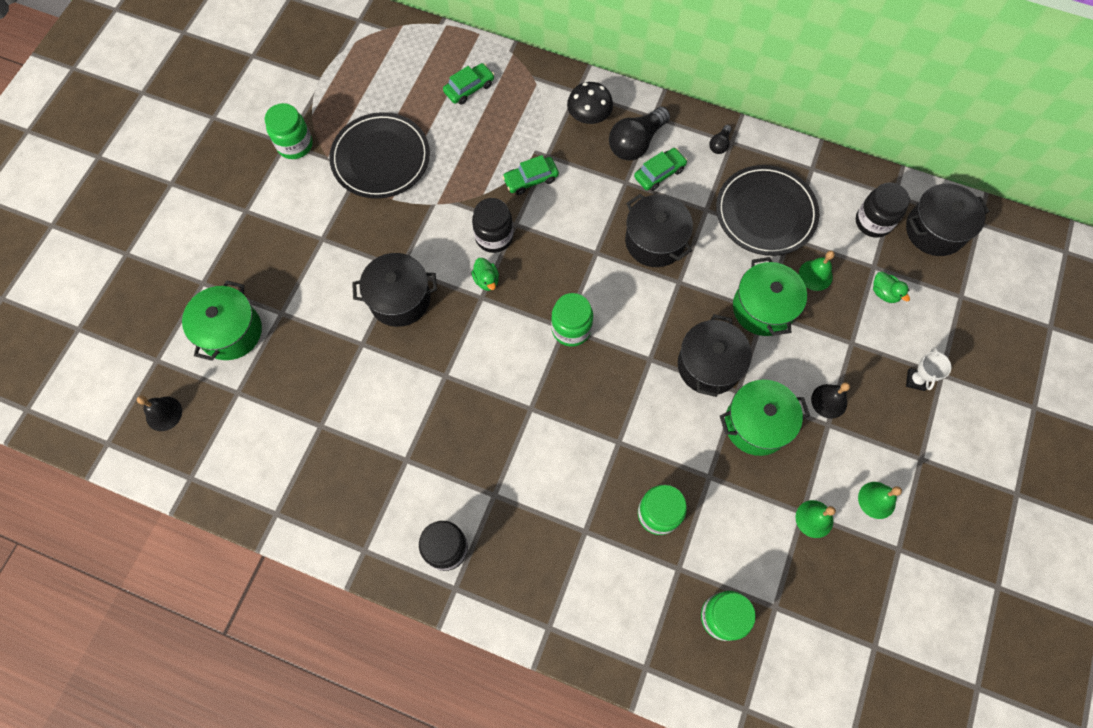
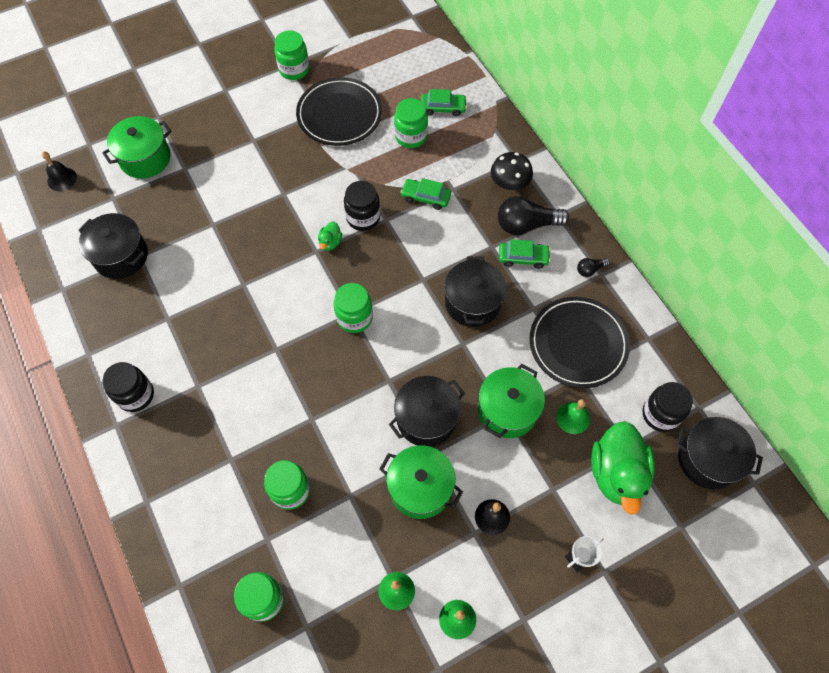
camera: 40 degrees right, 5 degrees down
(400, 299) = (263, 213): black pot -> black pot (121, 256)
(466, 134) = (411, 136): none -> green jar
(884, 293) = (616, 473): green duck -> green duck, size x2.29

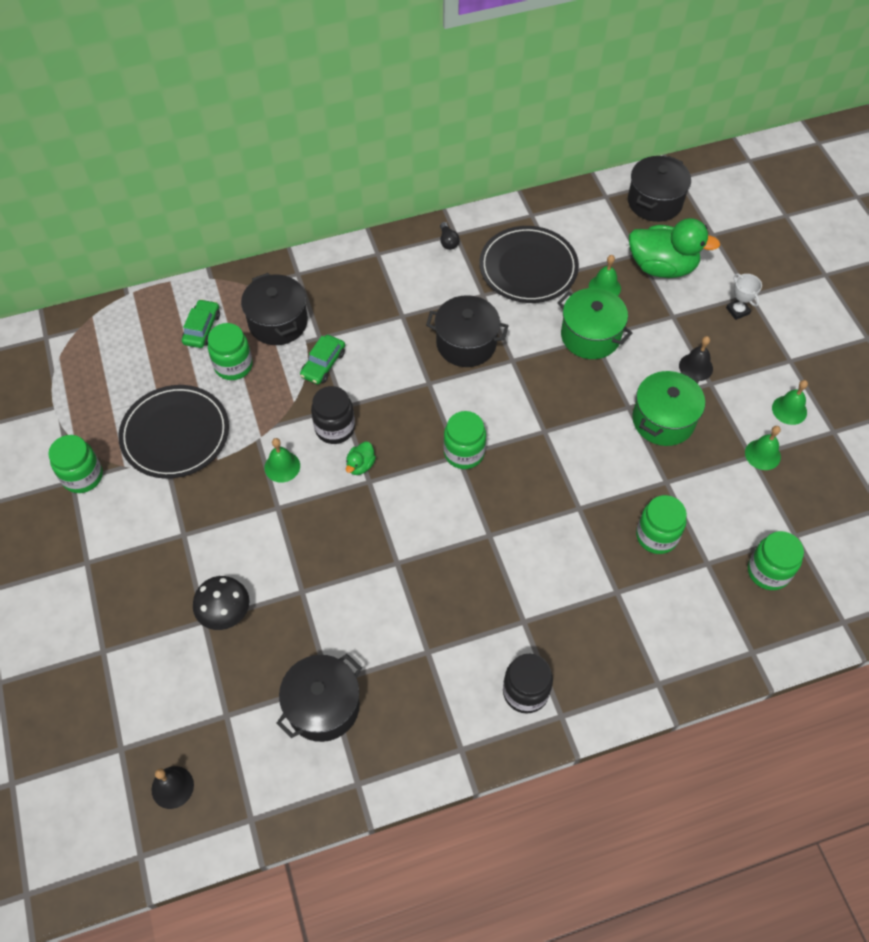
camera: 80 degrees left, 5 degrees down
(145, 158) = (171, 671): green pot -> none
(321, 189) = (282, 466): none -> green bell
(330, 242) = (360, 465): green duck -> green duck turned 90 degrees clockwise
(426, 418) = (591, 404): black pot -> black pot (278, 322)
(509, 183) = (325, 286): black mushroom -> black mushroom (225, 612)
(523, 258) = (422, 292): green car -> none
(526, 225) = (382, 282): black light bulb -> none
(660, 414) = (609, 224): black jar -> none

